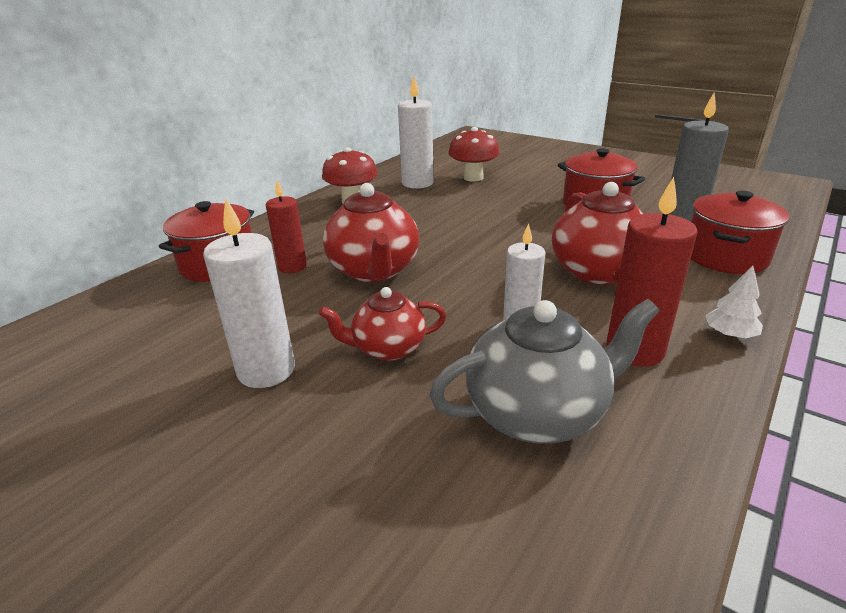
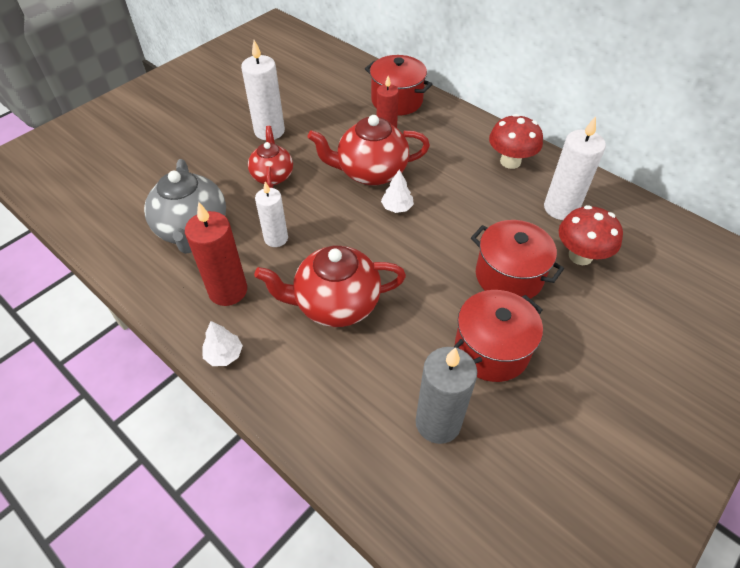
camera: 95 degrees right, 20 degrees up
(435, 251) = (397, 207): none -> white tree
(725, 256) = (342, 419): red pot -> red pot (509, 276)

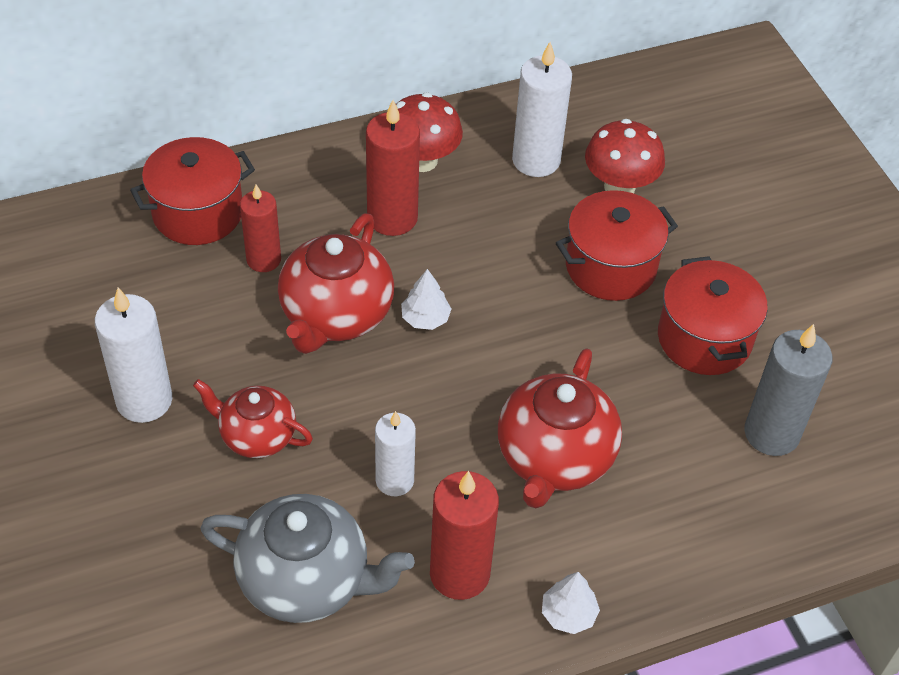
camera: 65 degrees left, 0 degrees up
(457, 166) = (392, 218): none -> red candle

